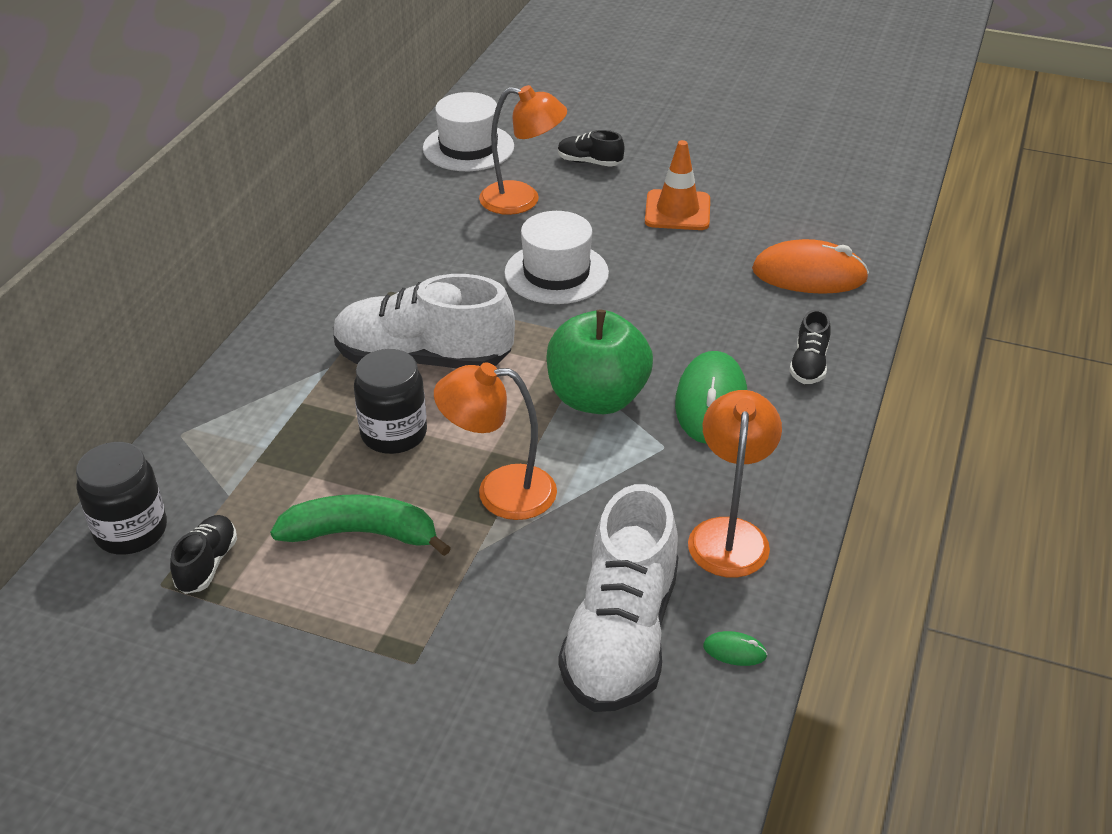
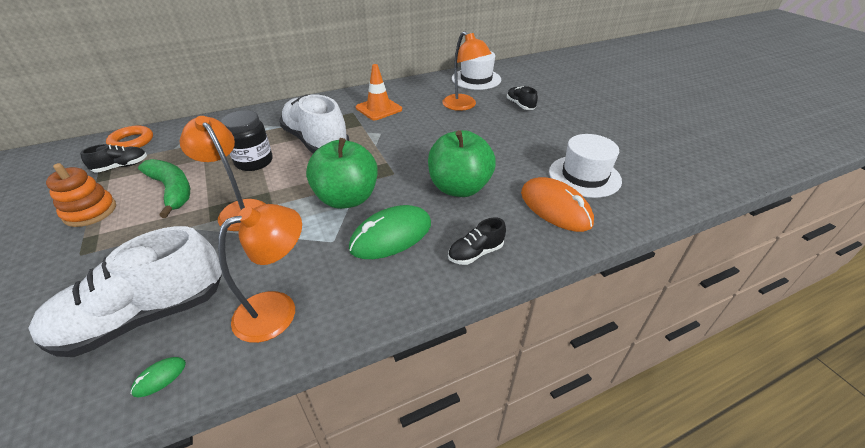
camera: 45 degrees right, 0 degrees up
(131, 531) = (132, 142): black jar -> orange ring
(308, 629) = (90, 212): none -> orange stacking toy
(556, 273) = (426, 139): white hat -> white hat (584, 176)
(677, 211) = (530, 142): orange traffic cone -> orange traffic cone (379, 109)
(691, 310) = (459, 188): none -> green apple
(734, 651) = (160, 377): green mouse -> green mouse turned 75 degrees clockwise

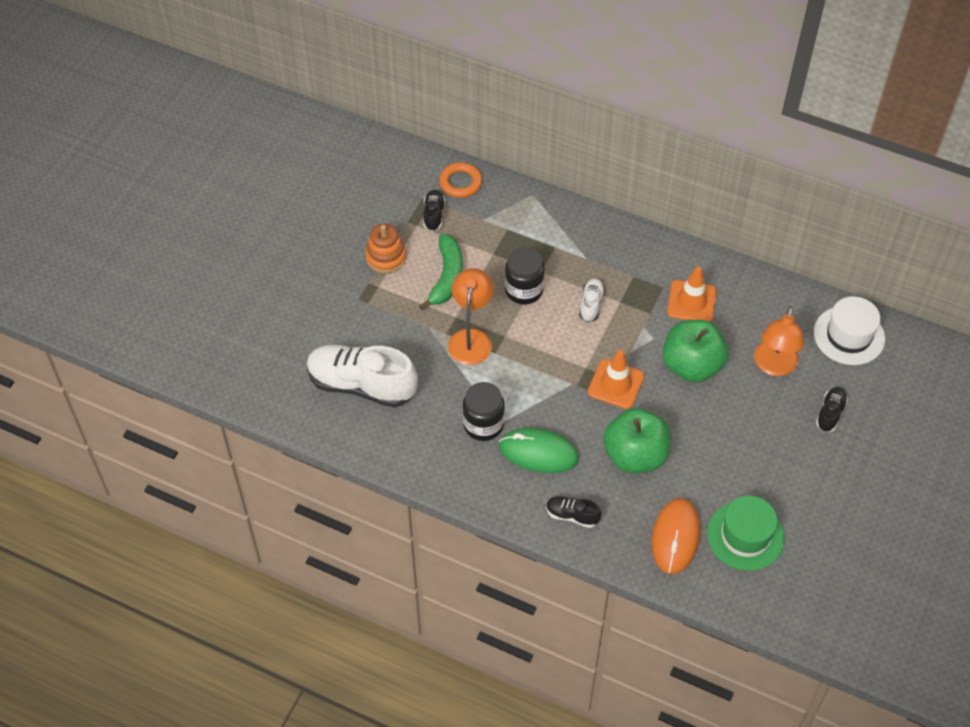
camera: 50 degrees right, 15 degrees up
(121, 166) = (433, 215): black shoe -> black shoe turned 105 degrees counterclockwise
(160, 377) = (344, 433): green mouse -> none
(278, 309) = (425, 444): orange lamp -> none
(316, 142) = (591, 304): white shoe -> white shoe, size x0.46
(319, 253) = (483, 425): none -> black jar
(347, 198) = (547, 392): green apple -> green apple (691, 366)
(389, 164) = (616, 384): none -> orange traffic cone
(584, 176) = (745, 536): white hat -> green hat

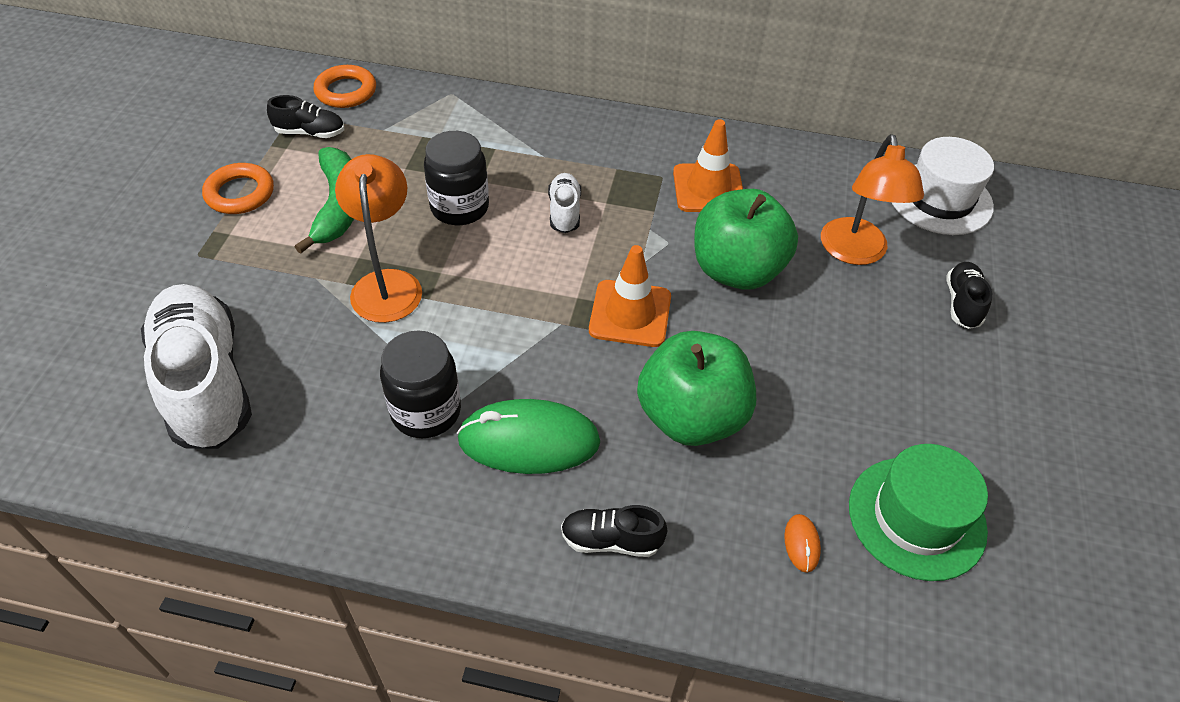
camera: 15 degrees left, 5 degrees down
(361, 385) = (205, 382): white shoe -> white shoe turned 60 degrees clockwise
(386, 257) = (240, 193): orange stacking toy -> orange ring
(433, 215) = (310, 133): black shoe -> black shoe turned 105 degrees clockwise
(675, 537) = (801, 544): orange mouse -> orange mouse, size x0.41

